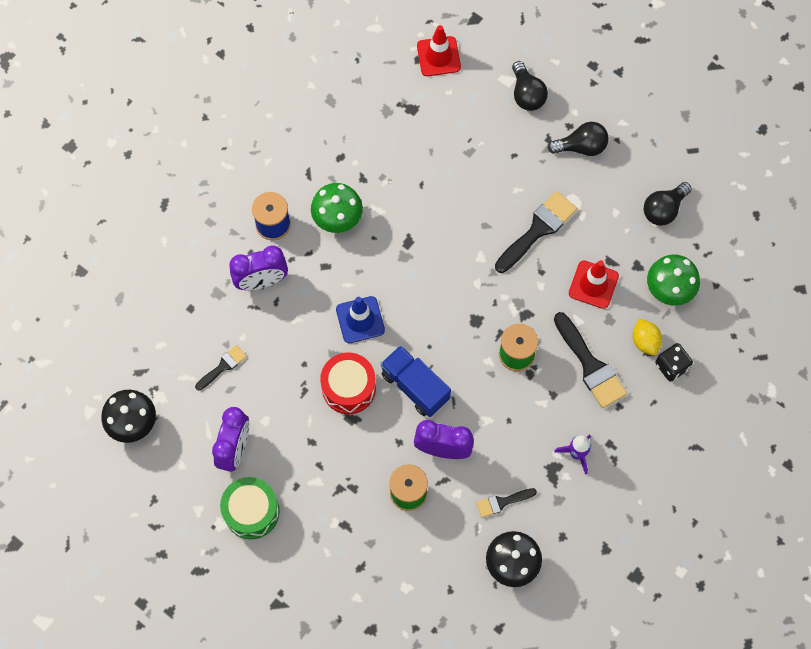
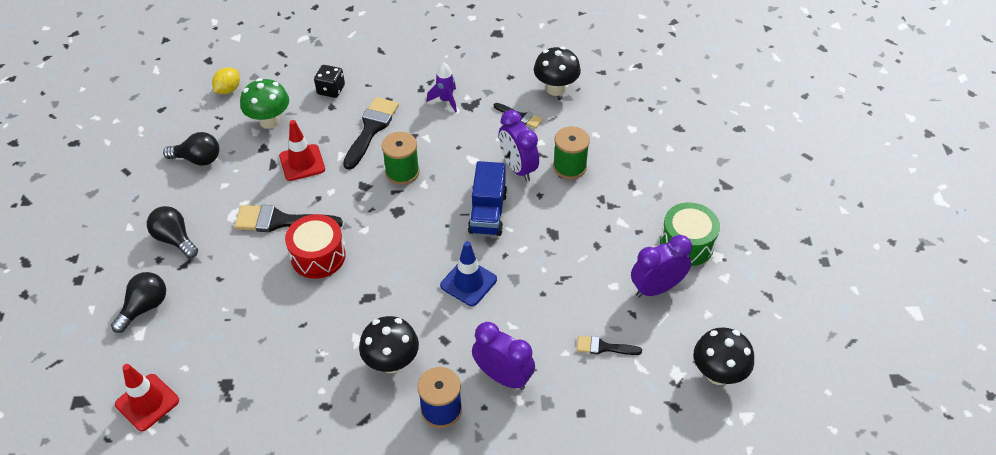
camera: 130 degrees left, 20 degrees down
(337, 219) = (391, 362): green mushroom -> black mushroom
(349, 388) = (531, 251): red drum -> red drum (318, 256)
(645, 341) = (324, 112): yellow lemon -> yellow lemon (228, 90)

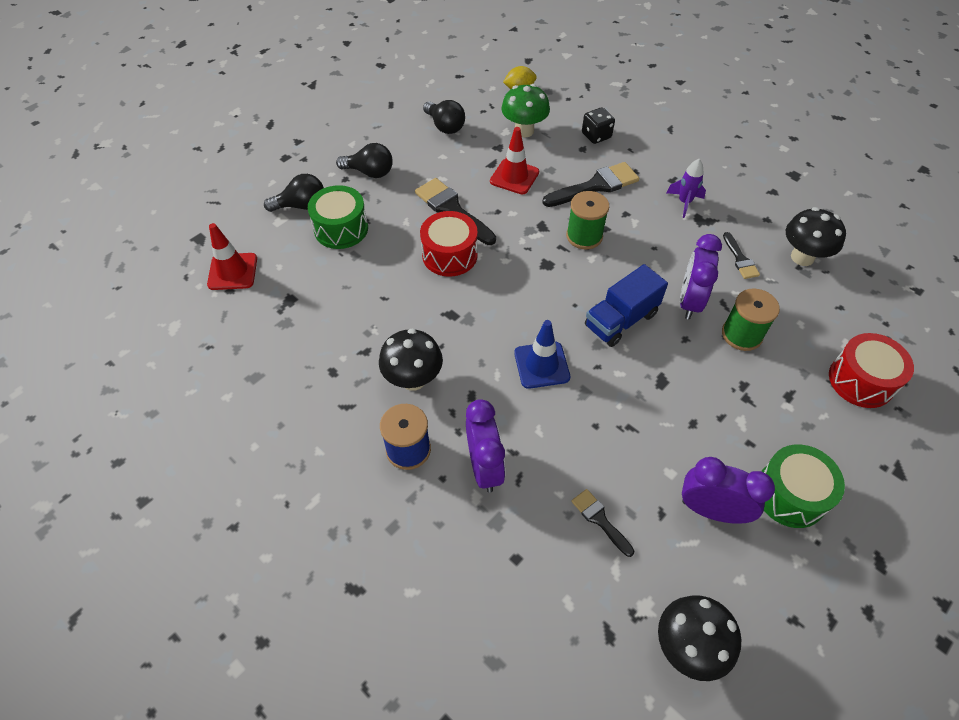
camera: 45 degrees right, 5 degrees up
(175, 239) = (370, 172): black light bulb -> black light bulb turned 105 degrees clockwise
(204, 300) = (341, 229): none -> green drum
(660, 146) = (861, 380): none -> red drum

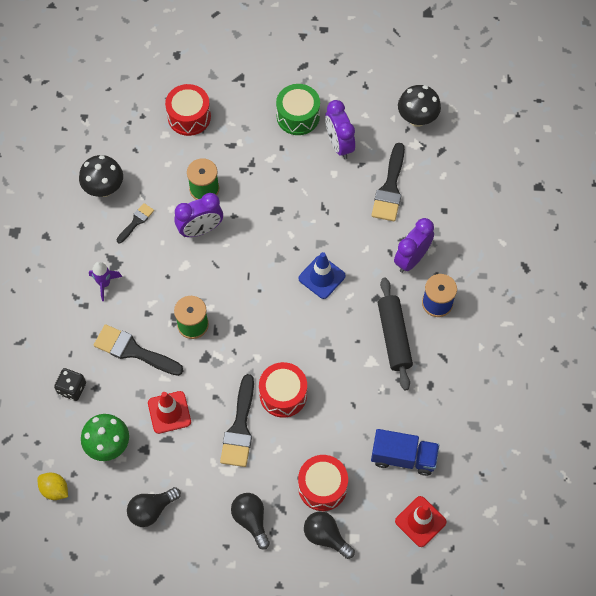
camera: 130 degrees left, 10 degrees up
(341, 229) = (322, 487): green drum -> red drum
(413, 379) = (394, 337): black mushroom -> black rolling pin
(445, 126) = (151, 510): black light bulb -> black light bulb turned 135 degrees counterclockwise
(600, 519) = (390, 188): black brush -> black brush, size x1.81
(621, 320) = (249, 257): blue truck -> blue truck (403, 457)

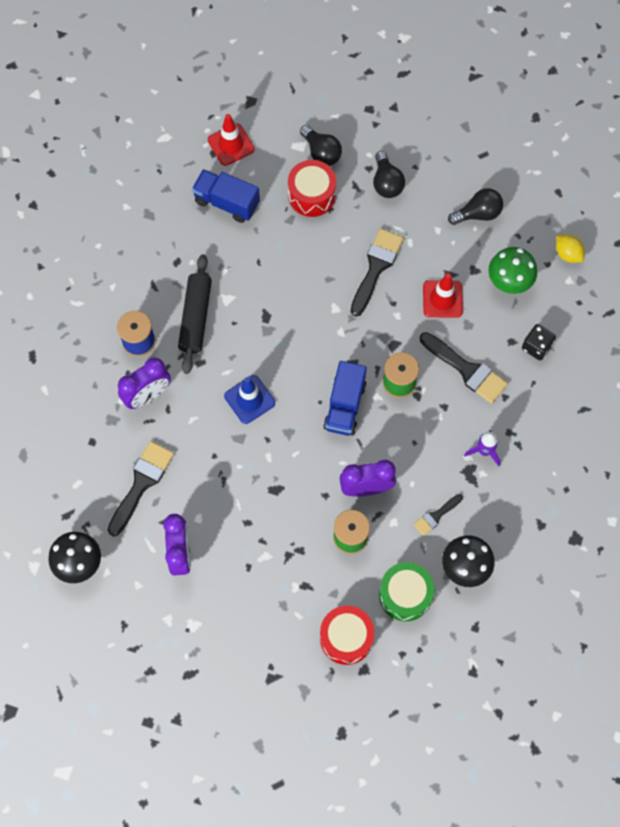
camera: 165 degrees left, 5 degrees up
(236, 292) = (345, 406): none -> blue truck
(283, 394) = (325, 288): red drum -> none
(298, 116) = (217, 604): green drum -> green drum (405, 595)

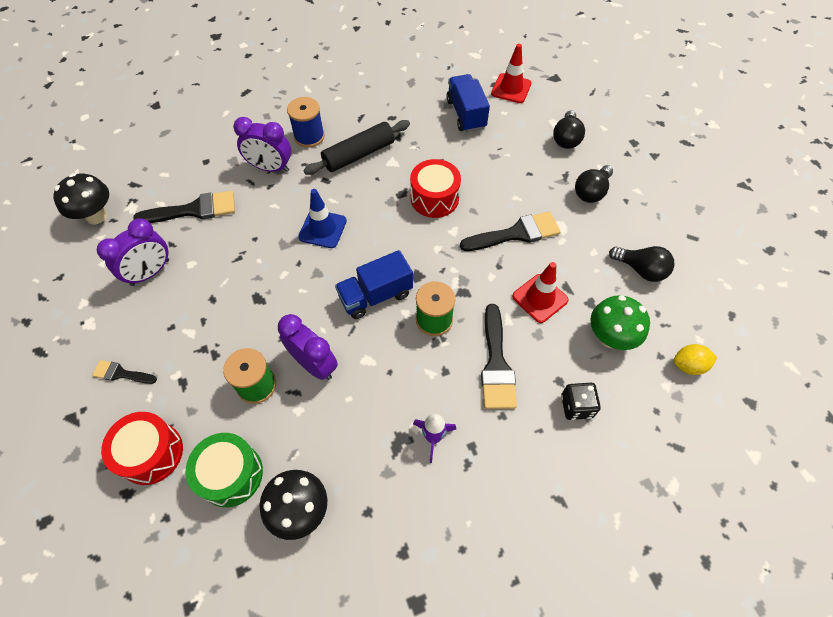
camera: 50 degrees right, 10 degrees down
(312, 195) = (527, 155): red drum -> red drum (434, 198)
(436, 516) = (333, 443): black brush -> black brush (121, 373)
(567, 254) = (688, 365): yellow lemon -> yellow lemon turned 75 degrees clockwise

